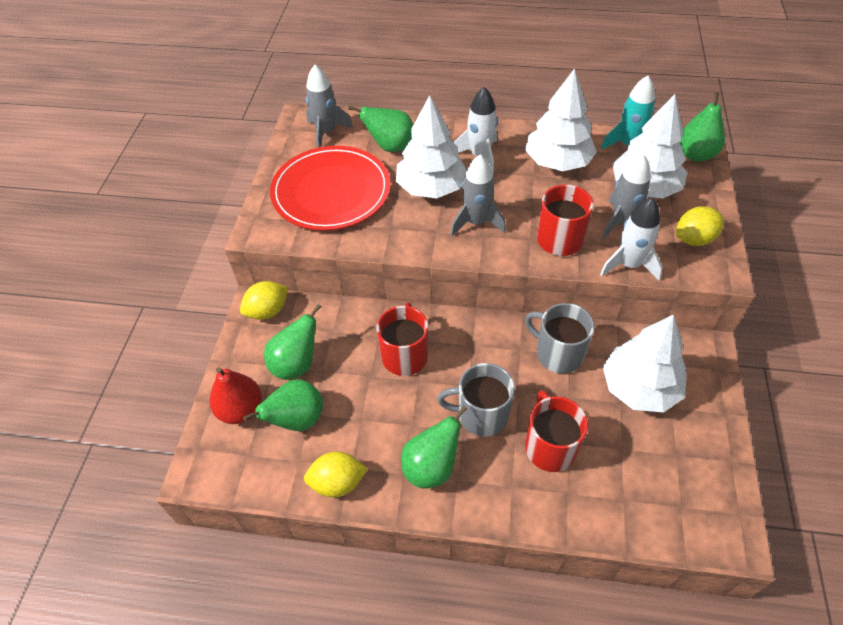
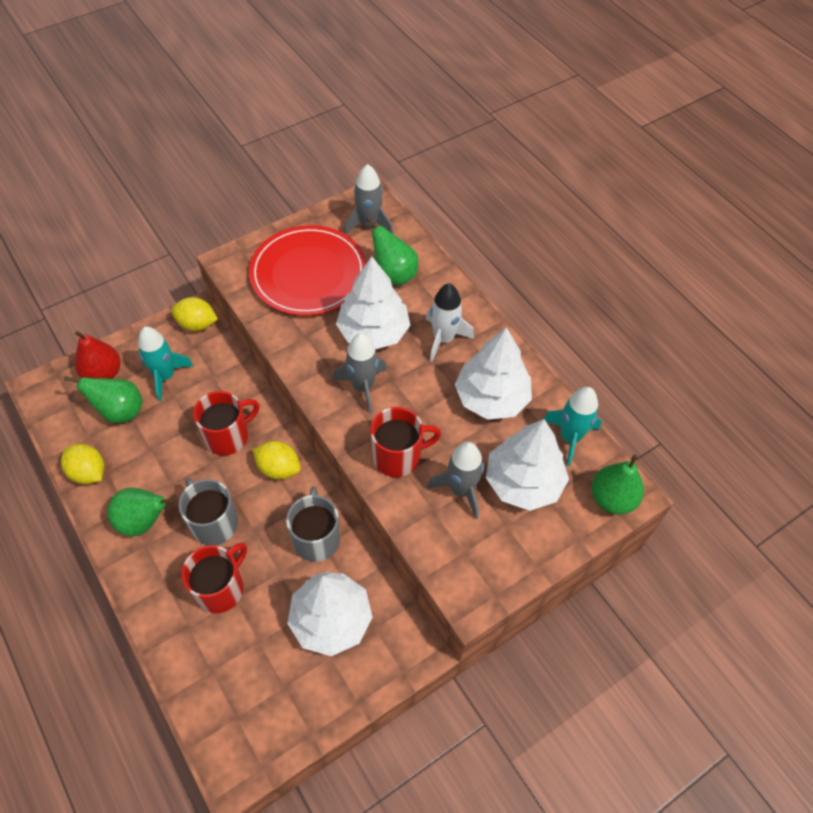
camera: 45 degrees right, 5 degrees up
(296, 364) = (165, 376): green pear -> turquoise rocket
(629, 265) = (413, 524): white rocket -> none
(693, 239) = (492, 557): yellow lemon -> yellow lemon (278, 468)

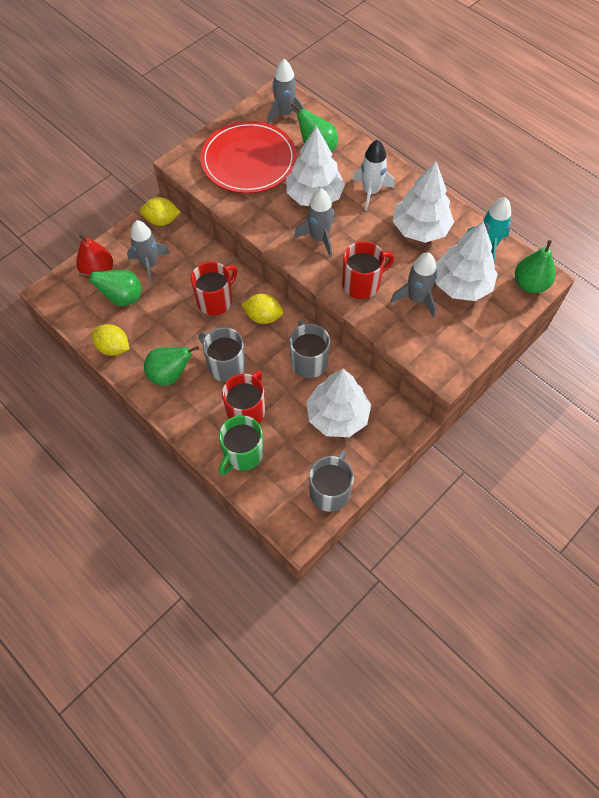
camera: 10 degrees left, 5 degrees up
(165, 376) = (150, 265): turquoise rocket -> grey rocket
(197, 647) = (242, 454): none -> green mug
(291, 723) = (330, 491): none -> grey mug

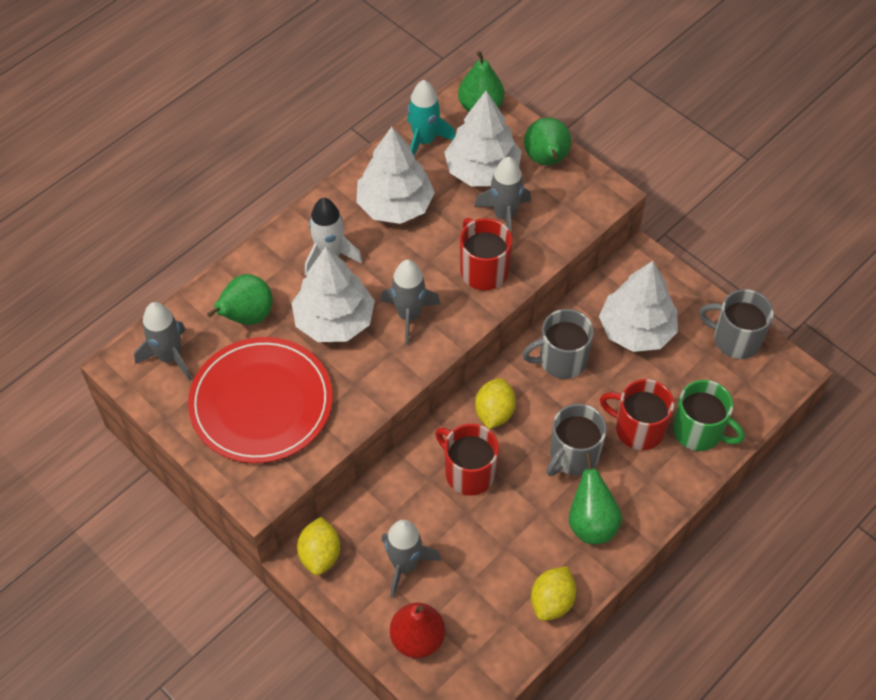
camera: 90 degrees left, 5 degrees down
(122, 298) = (465, 598): green pear -> green pear (546, 160)

